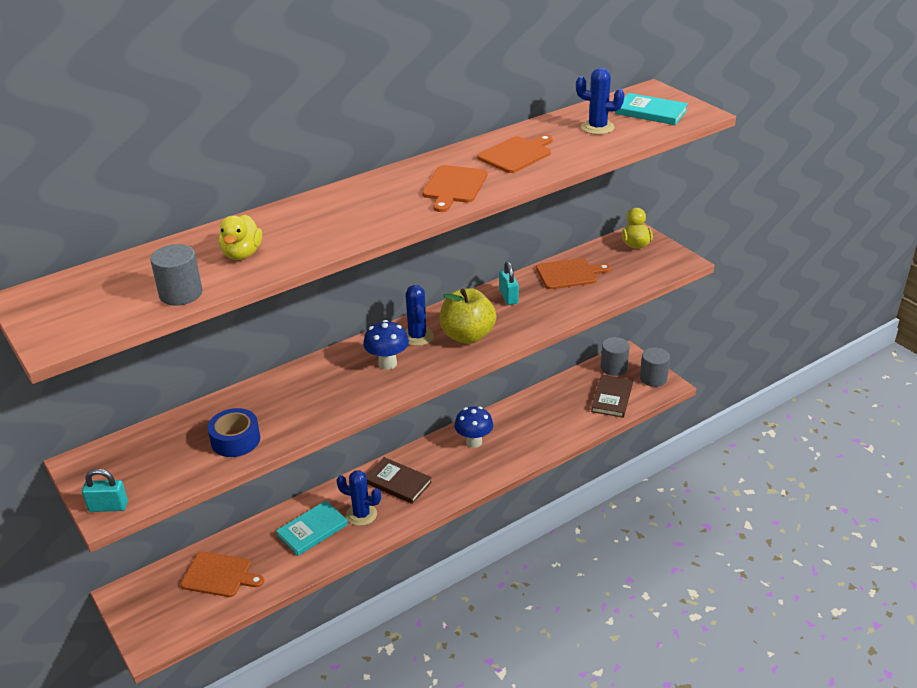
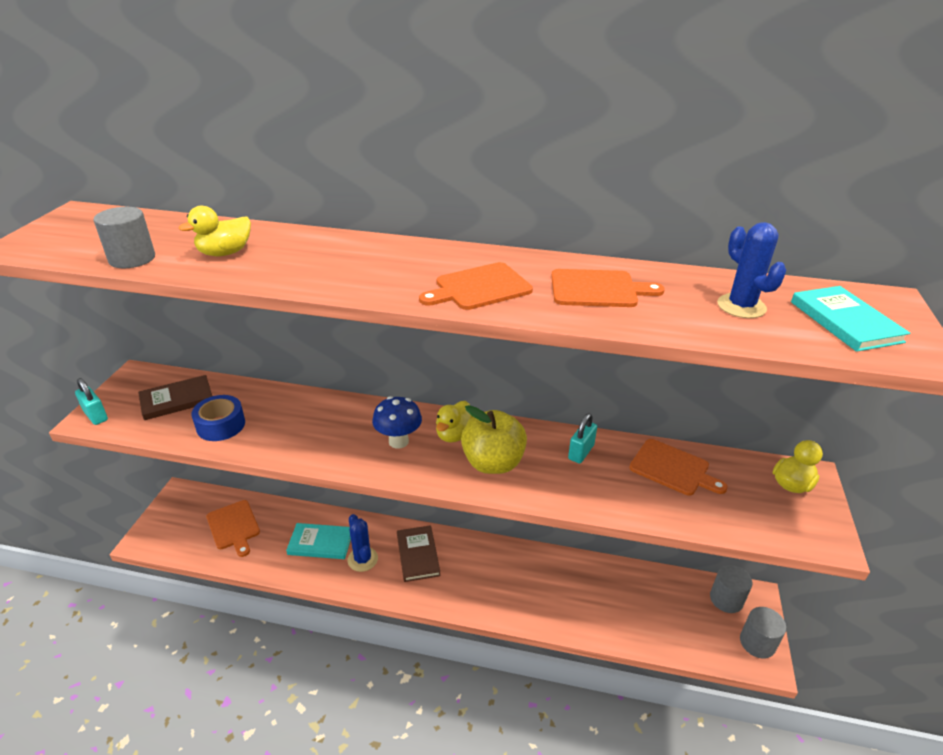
camera: 45 degrees right, 0 degrees up
(417, 336) = (454, 435): blue cactus -> yellow duck
(474, 442) = (514, 569): blue mushroom -> none
(612, 398) = (687, 628): brown book -> brown book (177, 400)

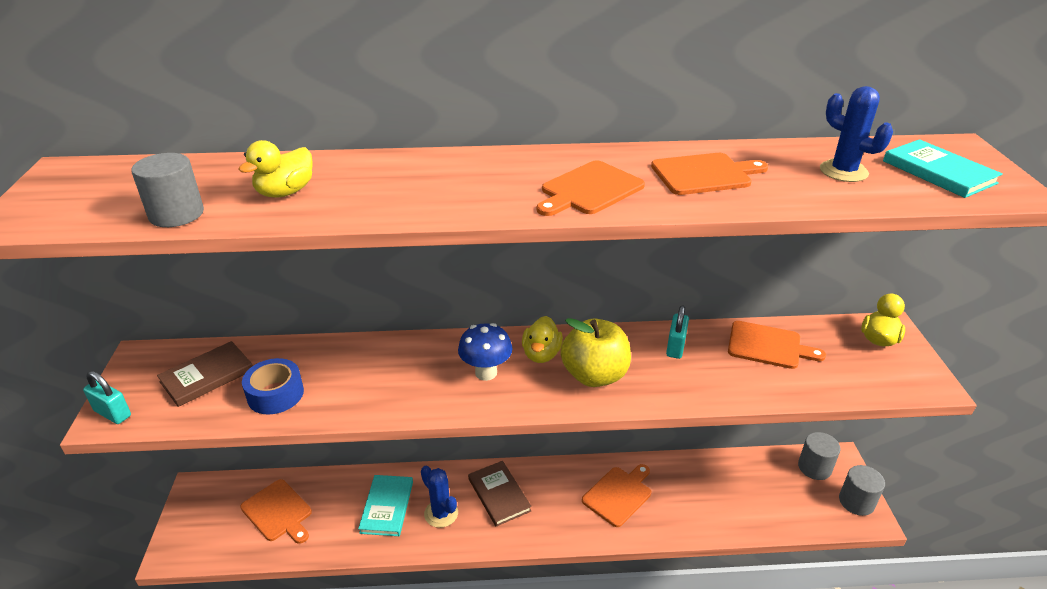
camera: 15 degrees left, 0 degrees up
(320, 543) = (387, 507): turquoise book -> turquoise book turned 75 degrees counterclockwise
(524, 580) = (618, 494): none -> orange cutting board

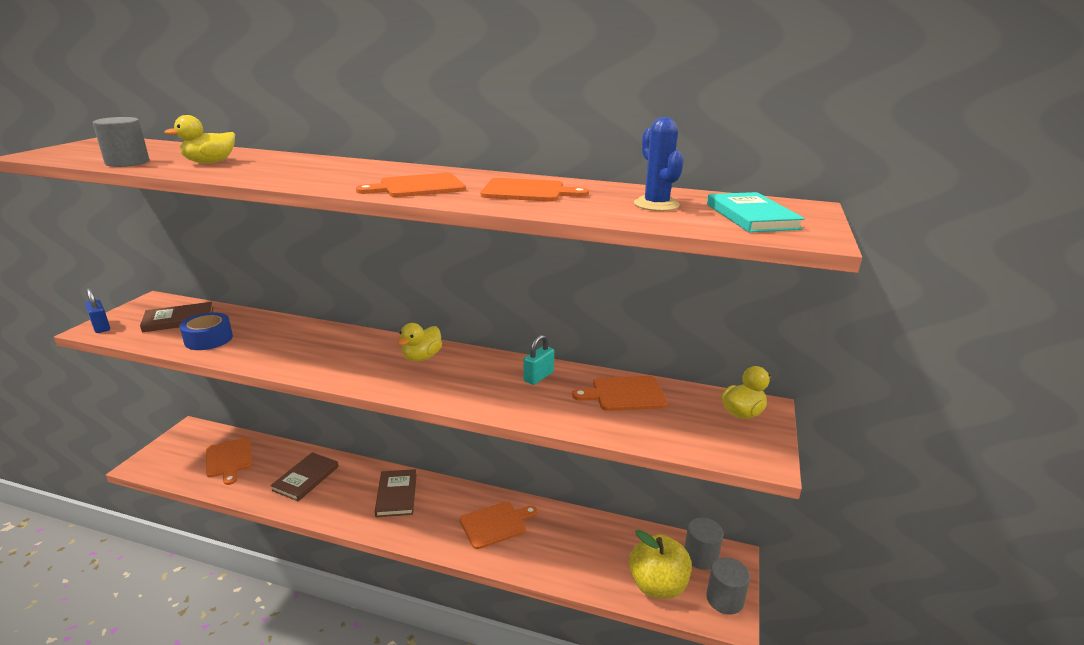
camera: 20 degrees right, 10 degrees down
(112, 413) = (101, 327): turquoise padlock -> blue padlock
(387, 507) = (306, 478): turquoise book -> brown book
(441, 513) = (341, 495): blue cactus -> none
(486, 373) = (366, 359): blue mushroom -> none
(594, 375) = (449, 380): yellow apple -> yellow apple (657, 585)
(768, 346) = (625, 394): orange cutting board -> orange cutting board turned 135 degrees clockwise

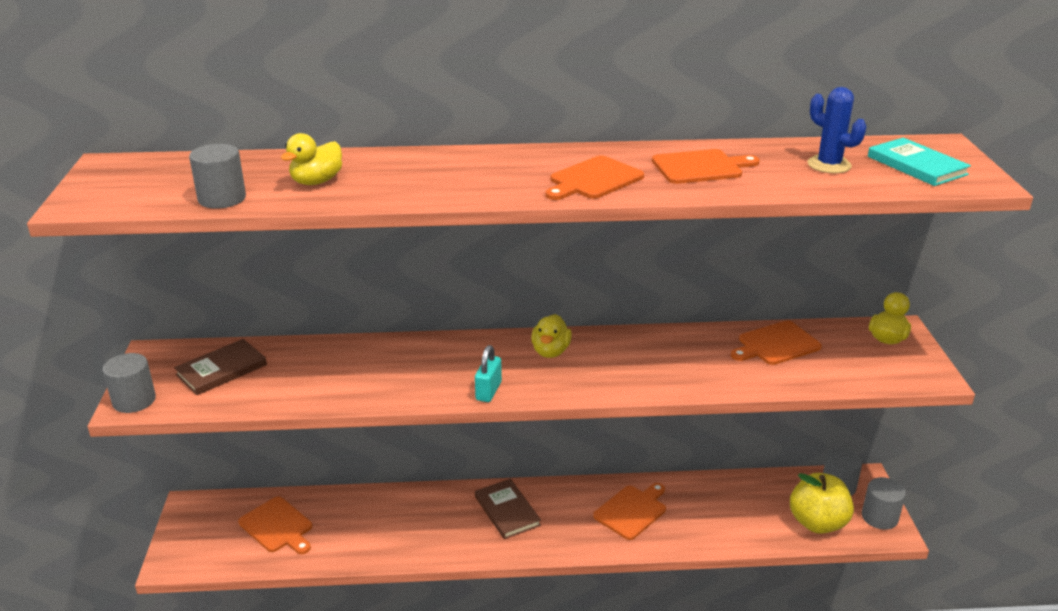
camera: 20 degrees left, 5 degrees up
(101, 327) = (134, 400): blue padlock -> grey cylinder
(208, 339) = (290, 385): blue tape -> none
(306, 478) = (390, 522): brown book -> none
(538, 377) = (684, 345): turquoise padlock -> turquoise padlock (488, 391)

